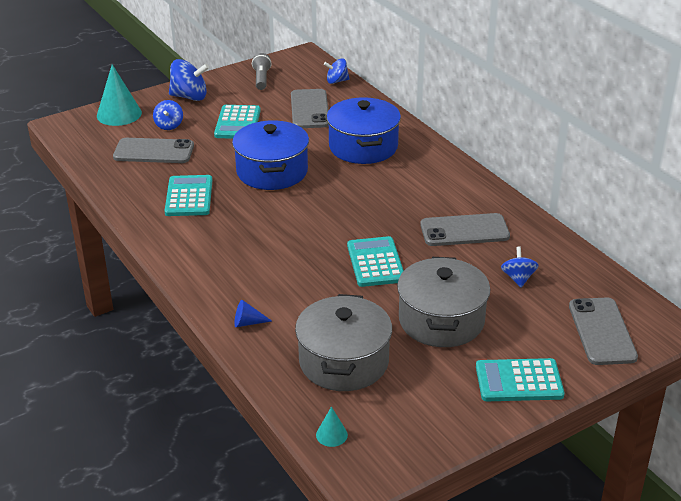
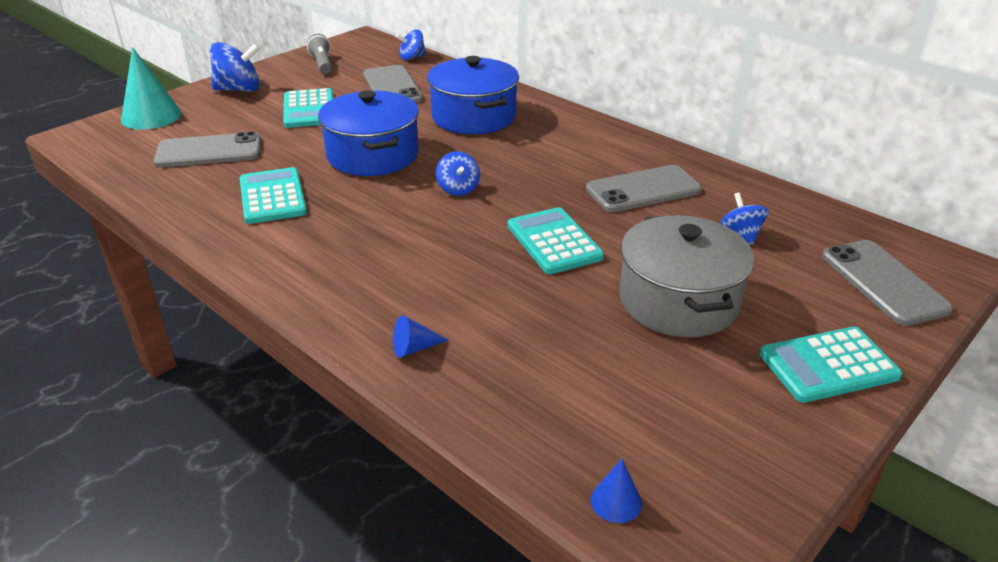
camera: 15 degrees left, 0 degrees up
(169, 125) = (221, 121): blue spinning top -> blue spinning top (458, 189)
(331, 435) = (616, 501): turquoise cone -> blue cone
(344, 362) = (578, 381): grey pot -> none

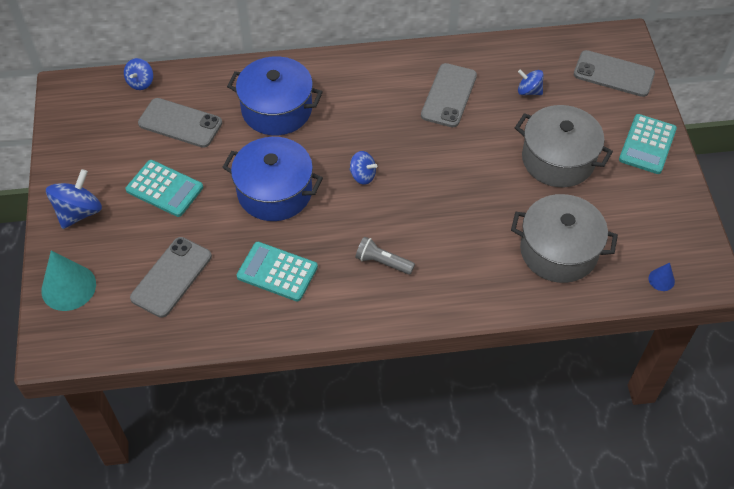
camera: 50 degrees left, 20 degrees up
(322, 64) = (88, 139): grey flashlight -> grey flashlight (382, 262)
(414, 348) = (500, 288): blue cone -> none
(535, 369) = (558, 251): none -> grey pot
(554, 242) = (461, 170): turquoise calculator -> none

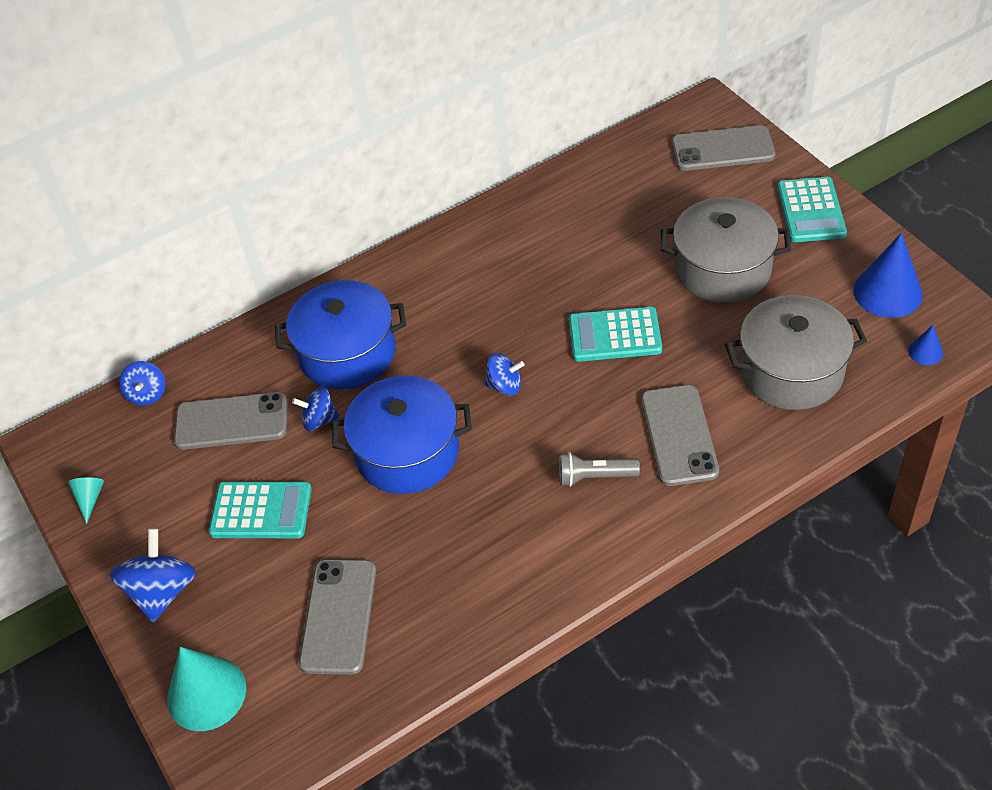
camera: 20 degrees left, 5 degrees down
(70, 135) = (89, 499): none -> turquoise cone
(277, 272) = (472, 547): turquoise calculator -> turquoise calculator (615, 335)
(449, 95) = (549, 250): grey phone -> grey phone (679, 435)
(529, 91) = (639, 207): blue spinning top -> blue spinning top (319, 420)
(663, 226) = (888, 292): none -> blue cone

